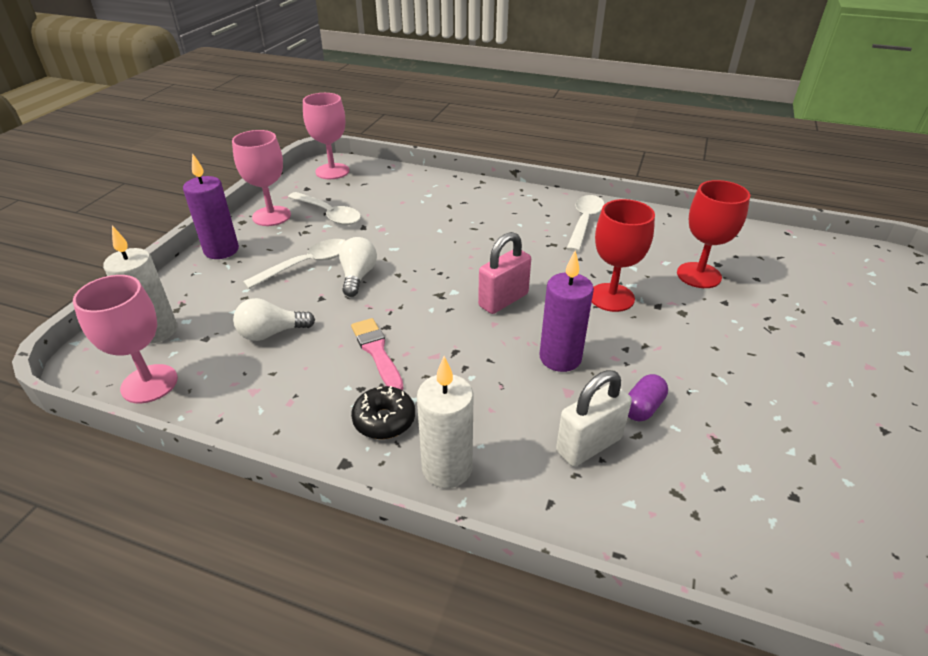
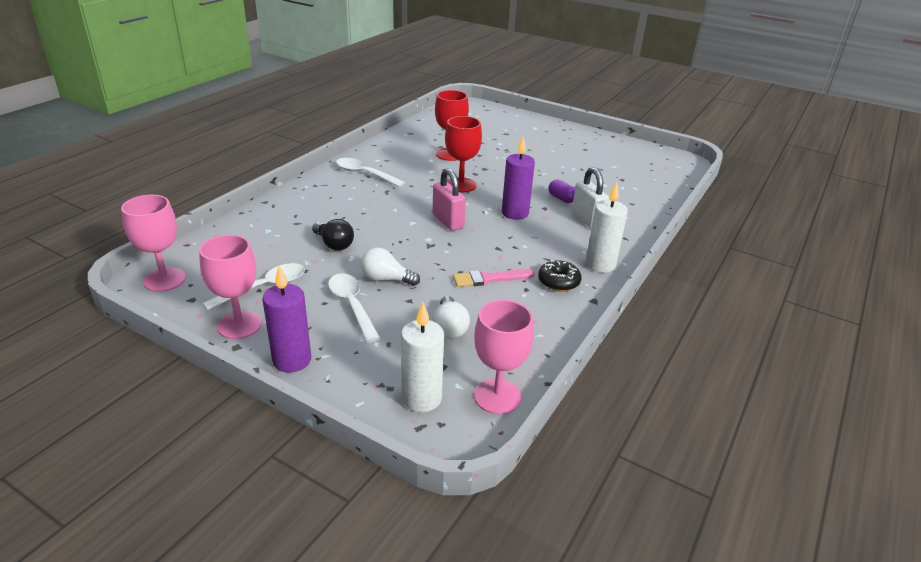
camera: 80 degrees left, 5 degrees down
(416, 233) = (334, 244): none -> black light bulb

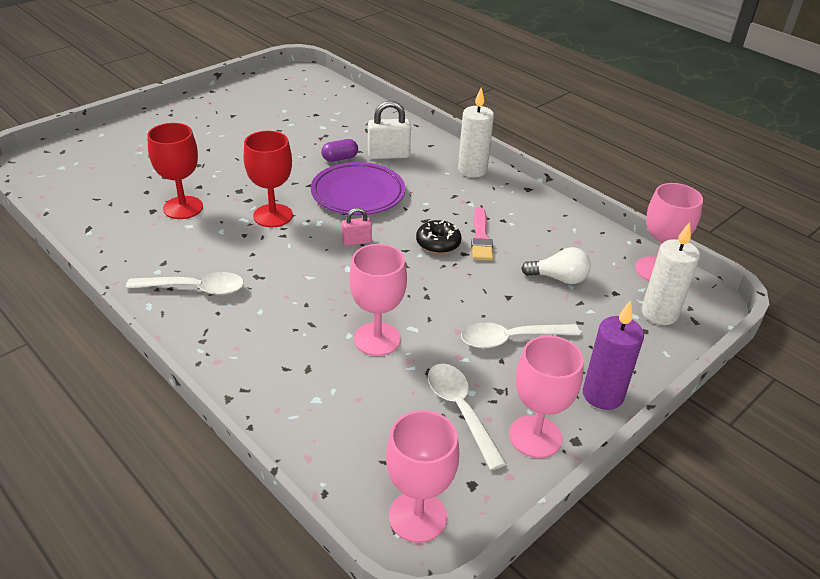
camera: 75 degrees left, 5 degrees up
(334, 244) = (377, 339): black light bulb -> pink goblet
(364, 174) = (195, 289): white spoon -> white spoon turned 135 degrees counterclockwise
(386, 279) = (465, 307): white light bulb -> none
(448, 221) = (356, 242): pink padlock -> pink padlock, size x0.59
(515, 213) = (358, 194): purple candle -> purple plate
(558, 282) = (496, 199): black donut -> black donut (438, 243)

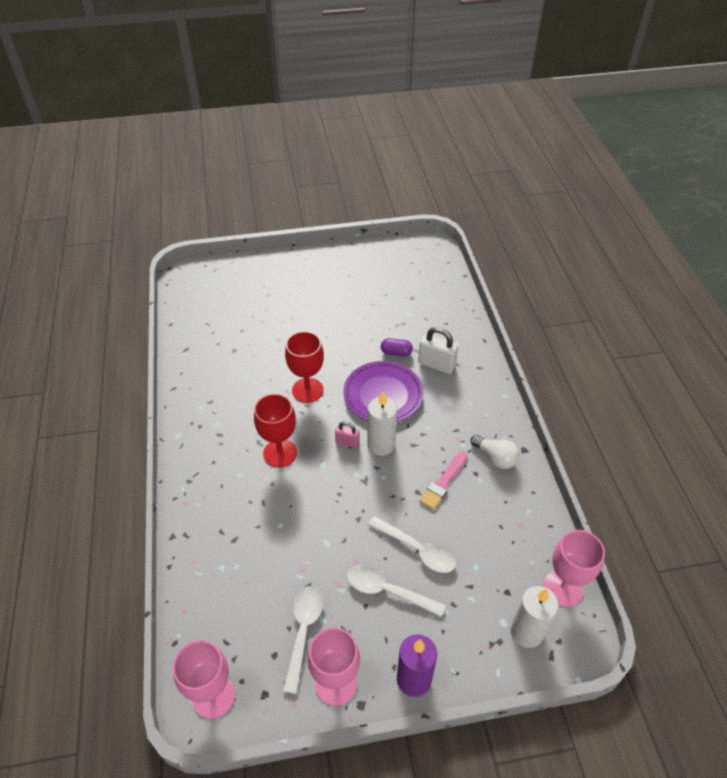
camera: 35 degrees right, 10 degrees up
(183, 208) = (254, 356): red goblet -> red goblet (280, 453)
(195, 289) = (214, 434): white spoon -> white spoon (417, 549)
(377, 339) = (295, 539): pink goblet -> none
(438, 243) = (405, 473): black donut -> none
(472, 170) = (492, 409): white candle -> white candle (381, 445)
(559, 278) = (472, 554): white light bulb -> white light bulb (495, 458)

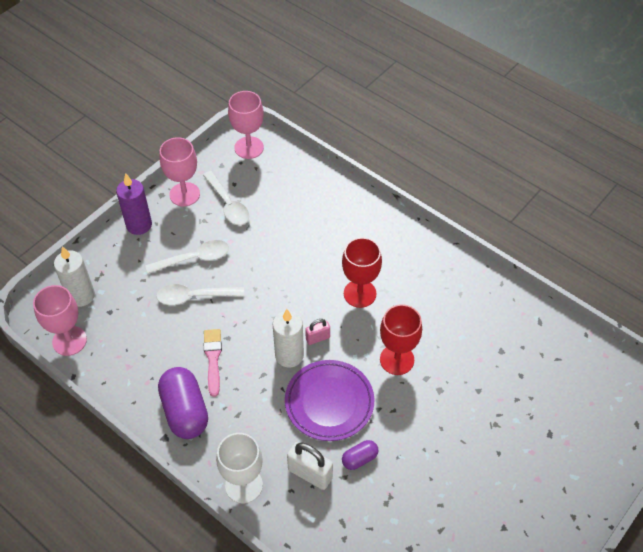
camera: 140 degrees right, 5 degrees up
(436, 365) = (310, 474): white padlock -> white padlock turned 45 degrees clockwise
(487, 385) = (244, 485): none -> white goblet
(495, 458) = (185, 411): white light bulb -> purple capsule

